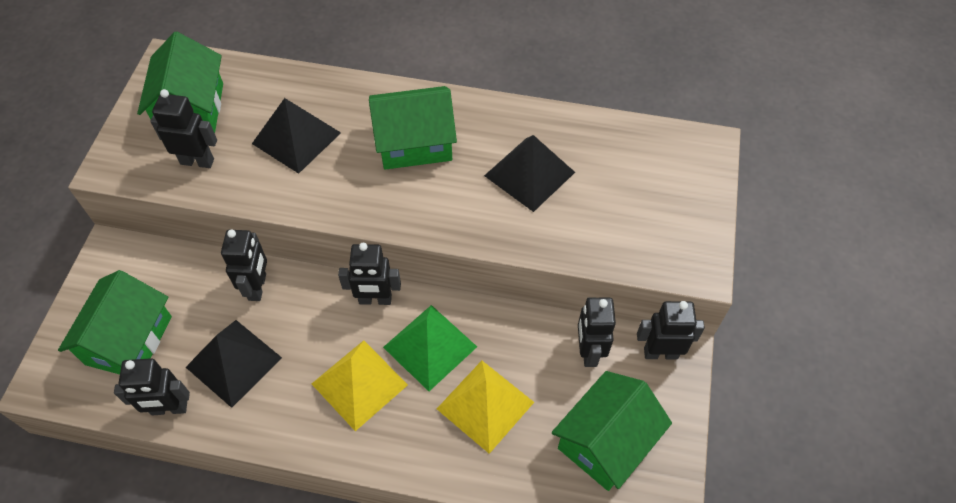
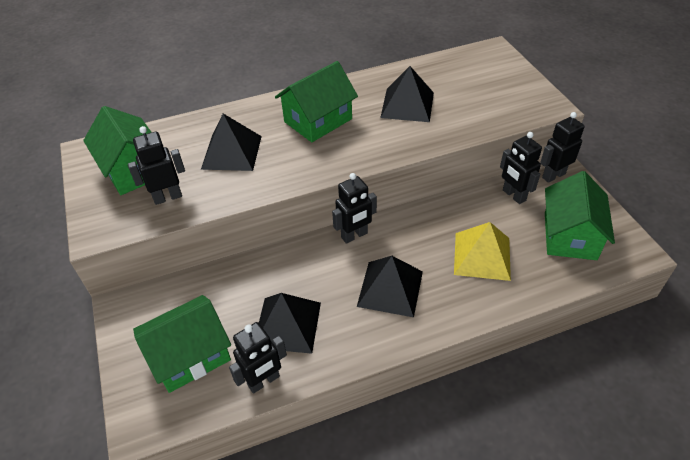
camera: 30 degrees left, 10 degrees down
(129, 340) = (190, 355): green house -> green house turned 75 degrees clockwise
(258, 287) = (263, 270): black robot -> none
(359, 384) = (390, 288): yellow pyramid -> black pyramid
(430, 346) = (416, 243): green pyramid -> none

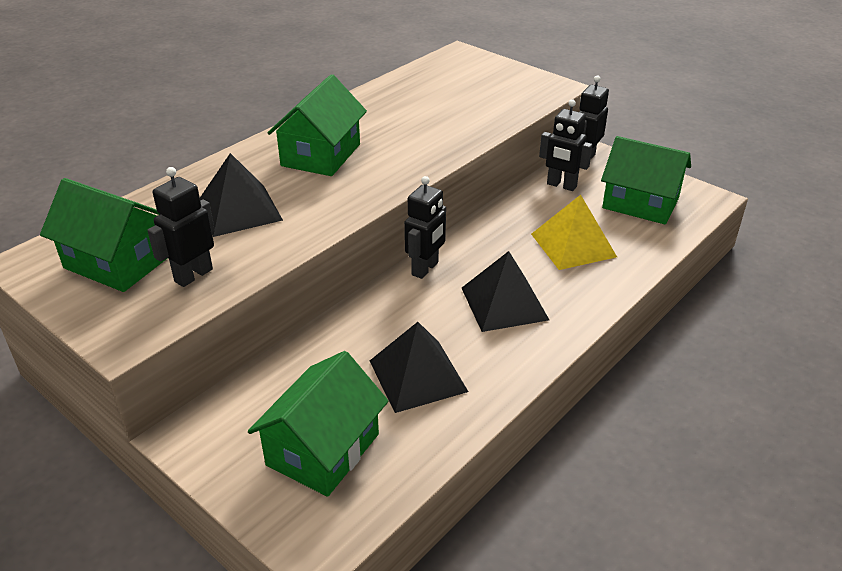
camera: 30 degrees left, 10 degrees down
(264, 381) = (435, 438): black robot -> none
(407, 105) = (411, 118): black pyramid -> none
(570, 235) = (640, 203): green house -> green house turned 45 degrees counterclockwise

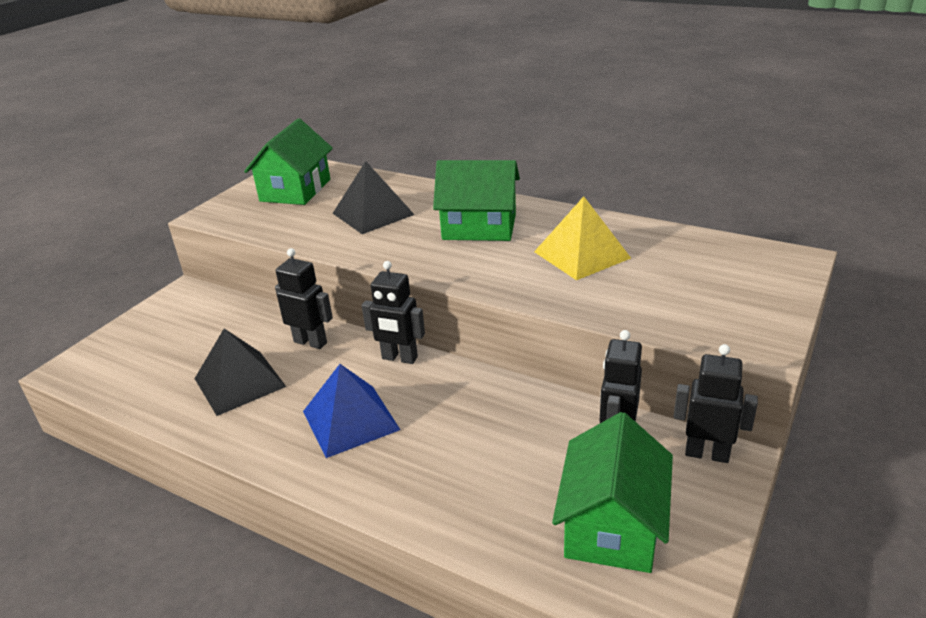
camera: 80 degrees right, 5 degrees down
(193, 275) = (280, 218): black robot -> black robot (310, 342)
(323, 449) = (159, 351): green house -> none
(504, 303) = (350, 420): black pyramid -> blue pyramid
(573, 245) = (477, 463): yellow pyramid -> yellow pyramid (581, 255)

